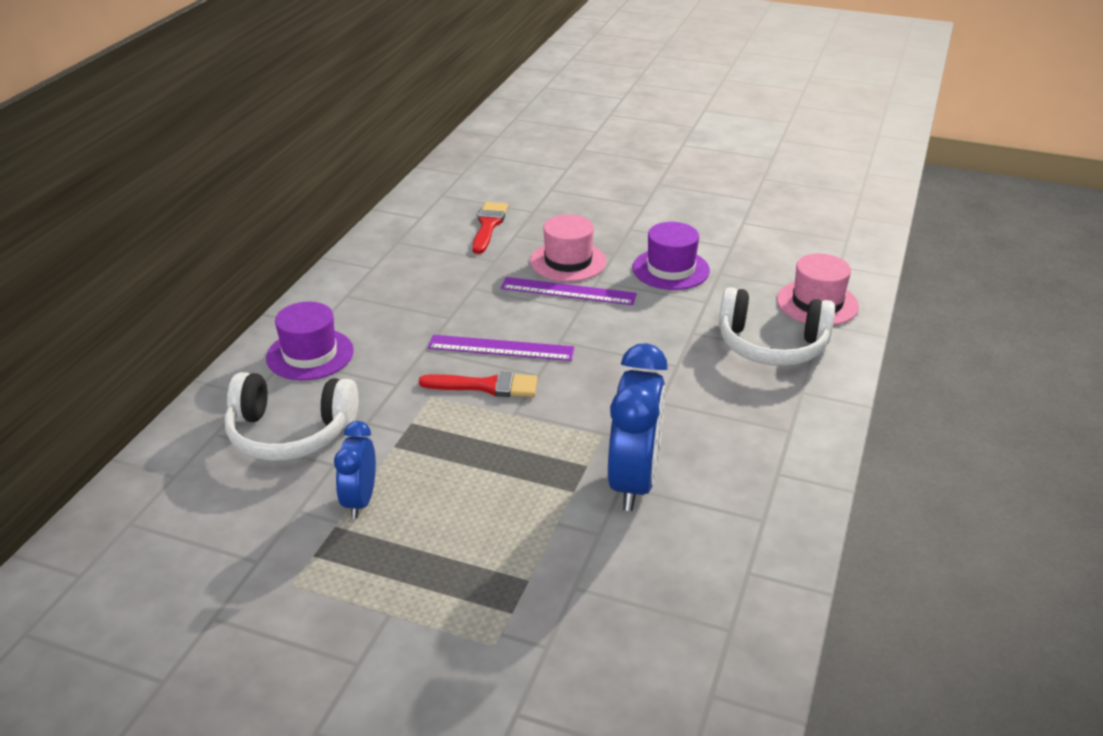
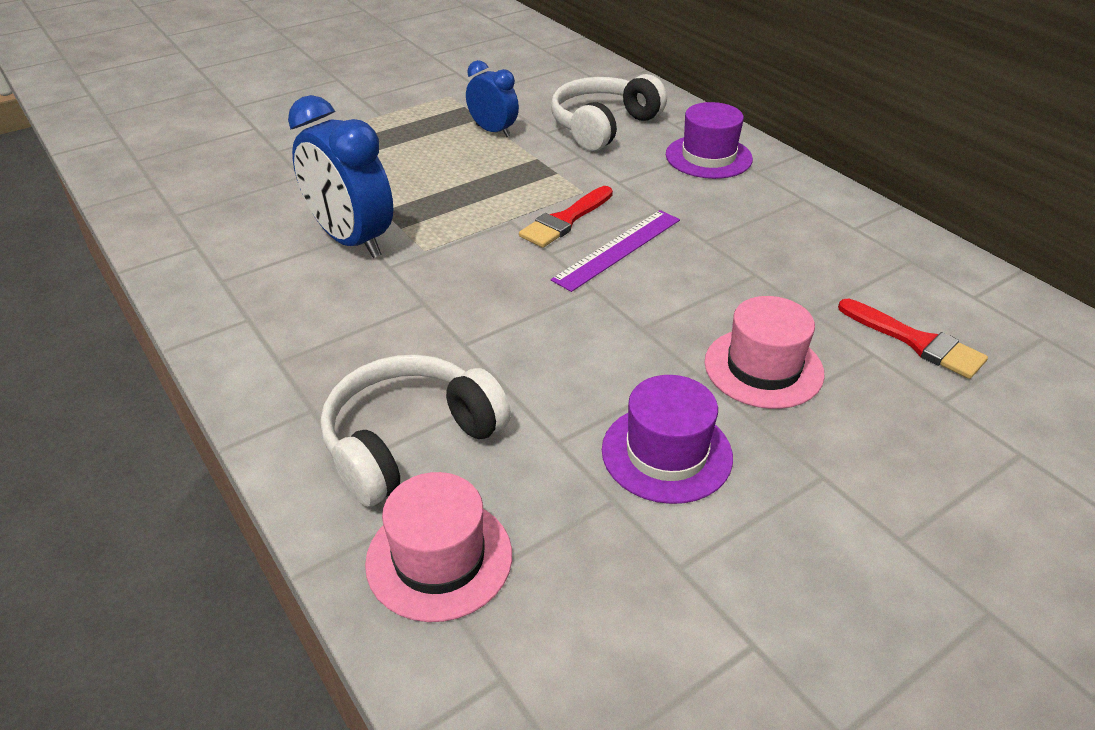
camera: 125 degrees right, 5 degrees up
(568, 291) = (688, 336): purple ruler -> none

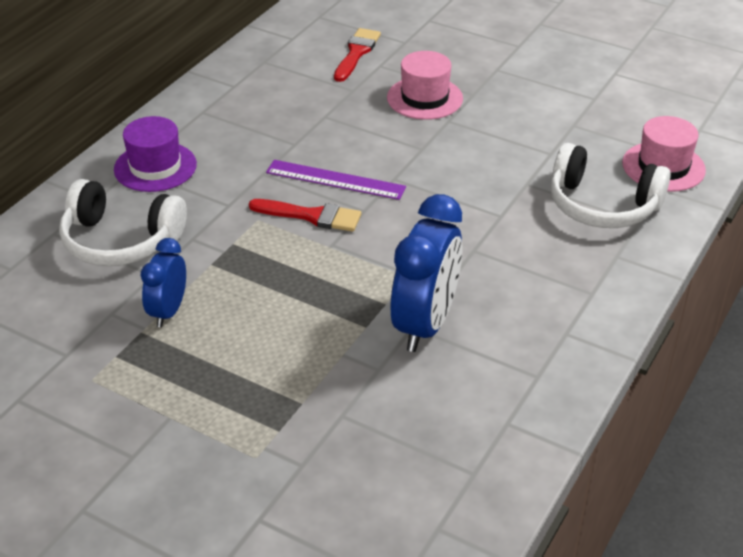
camera: 115 degrees left, 0 degrees up
(666, 453) = (525, 116): purple hat -> none

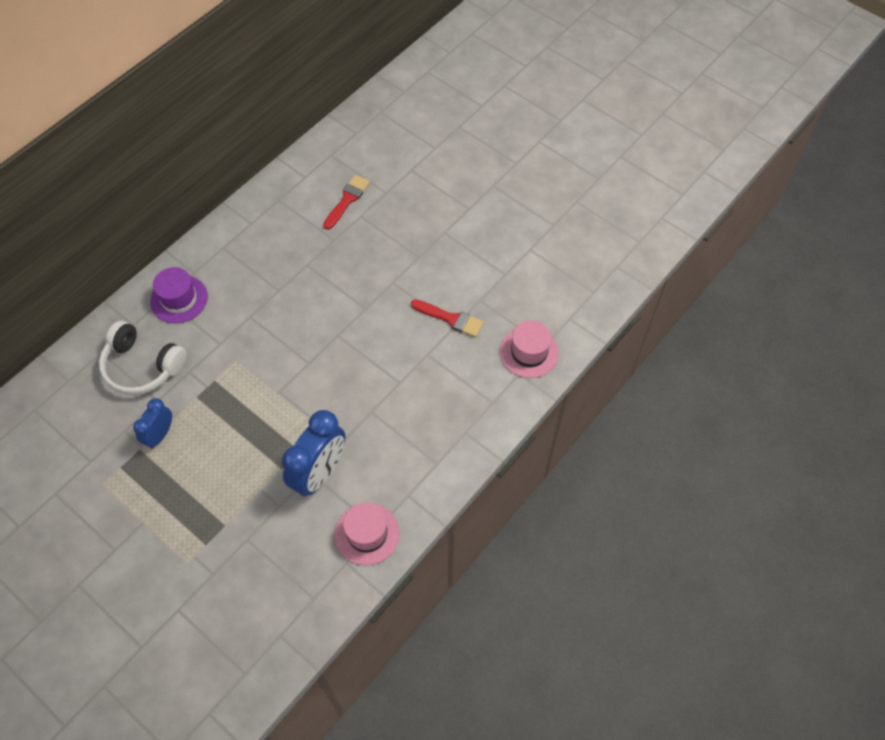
camera: 10 degrees right, 20 degrees up
(311, 216) = (272, 363): red brush -> red brush (450, 319)
(335, 180) = (297, 330): purple ruler -> none
(424, 98) = (382, 256): pink hat -> pink hat (367, 534)
(602, 205) = (472, 384): white headphones -> none

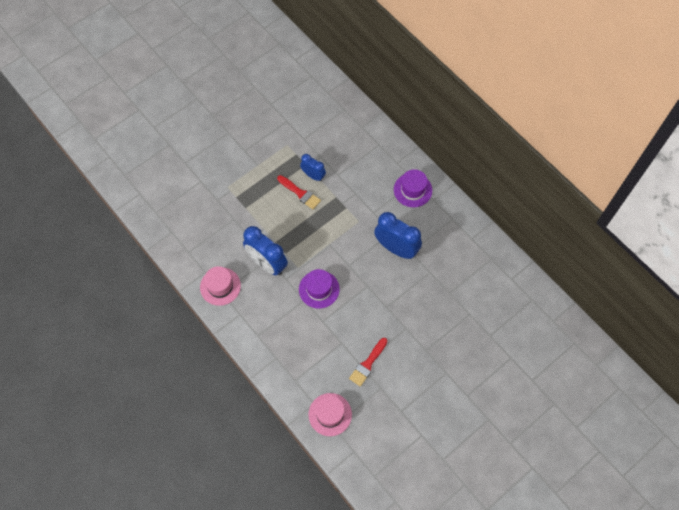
camera: 100 degrees right, 5 degrees up
(142, 366) = (364, 167): white headphones -> none
(275, 308) = (396, 248): none -> blue clock
(347, 200) = (485, 306): red brush -> red brush (300, 193)
(351, 395) = (319, 289): none -> purple hat

